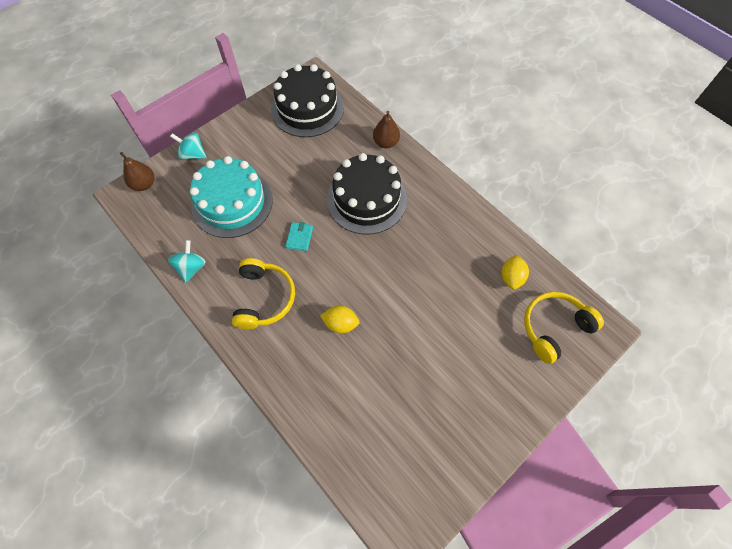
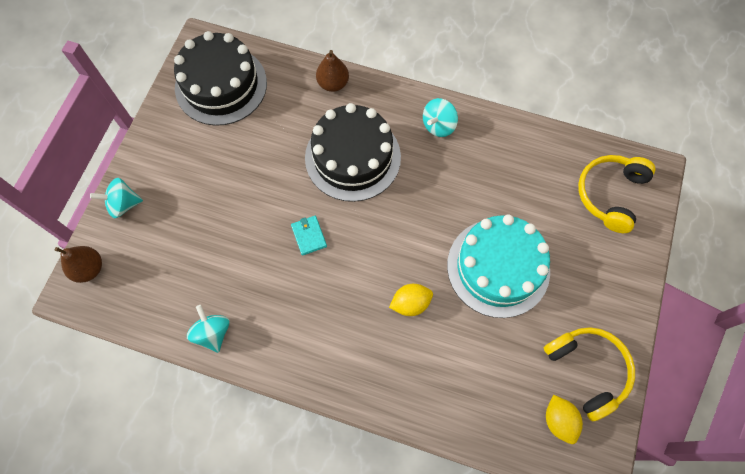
camera: 30 degrees left, 5 degrees up
(232, 203) = (208, 236): turquoise cake -> turquoise cake (498, 267)
(264, 298) = (315, 321): yellow headphones -> yellow headphones (588, 370)
(445, 208) = (438, 125): none -> turquoise spinning top
(511, 277) = (543, 165): yellow lemon -> yellow lemon (558, 420)

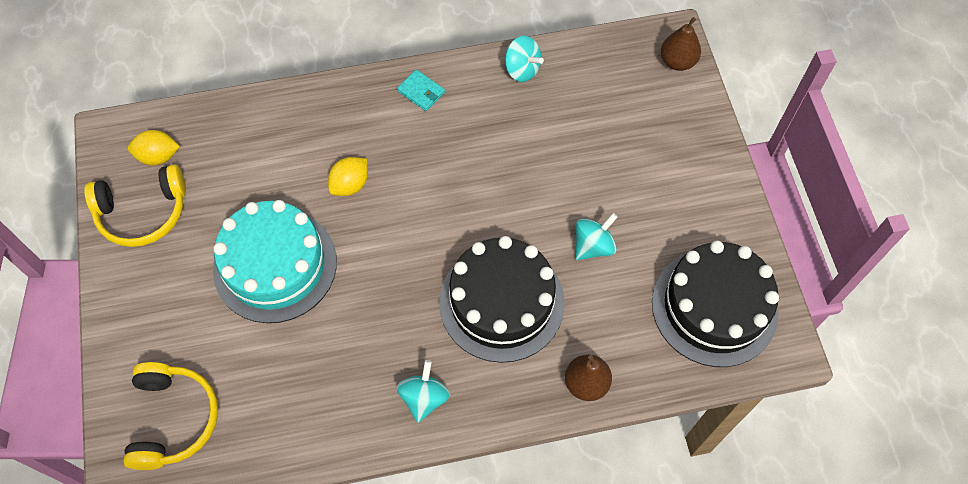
camera: 150 degrees right, 5 degrees down
(123, 204) = (700, 129): turquoise spinning top -> turquoise spinning top (593, 246)
(309, 236) = (492, 195): turquoise wallet -> turquoise wallet (421, 92)
(558, 420) = (158, 156): yellow lemon -> yellow lemon turned 45 degrees counterclockwise
(588, 370) = (143, 213): yellow headphones -> yellow headphones turned 45 degrees counterclockwise

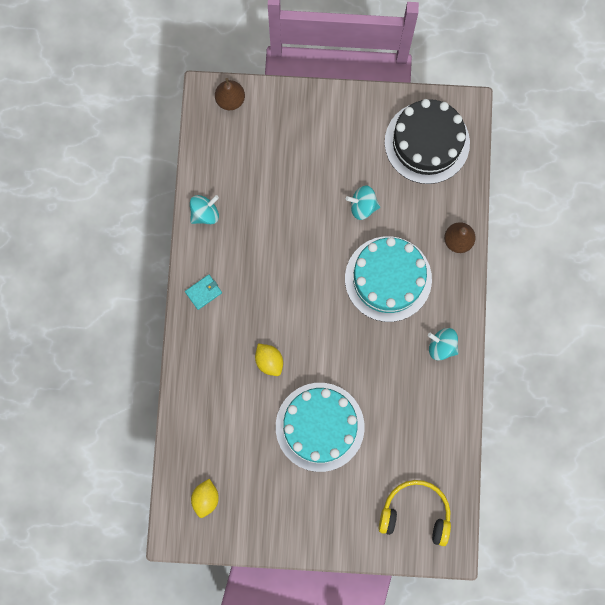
camera: 75 degrees left, 15 degrees up
(143, 213) = (251, 516): yellow headphones -> none
(501, 302) = (388, 279): black cake -> turquoise cake
(593, 246) = (362, 206): turquoise spinning top -> turquoise spinning top turned 60 degrees counterclockwise

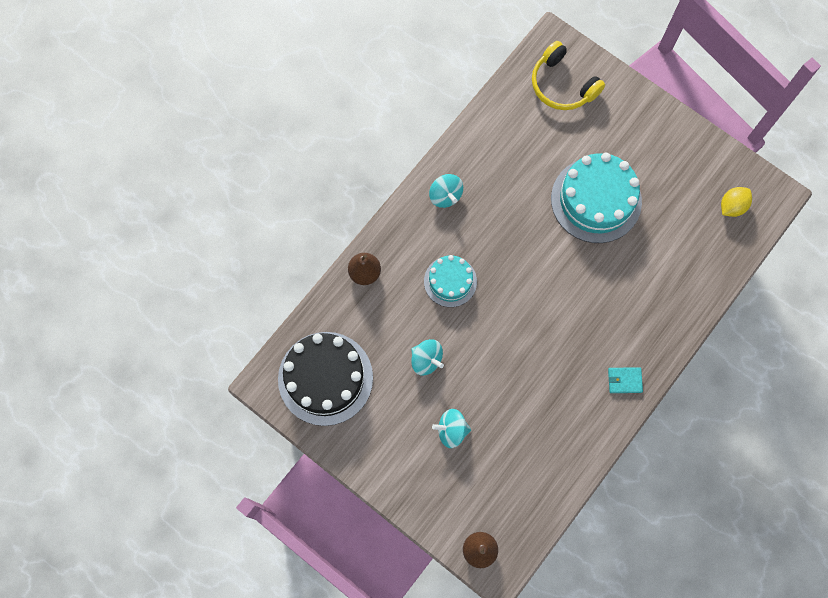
camera: 145 degrees left, 5 degrees down
(205, 213) = (576, 453): turquoise spinning top -> turquoise spinning top (451, 430)
(269, 361) = (604, 281): yellow lemon -> none
(388, 279) = (450, 281): turquoise cake -> turquoise cake, size x0.57

